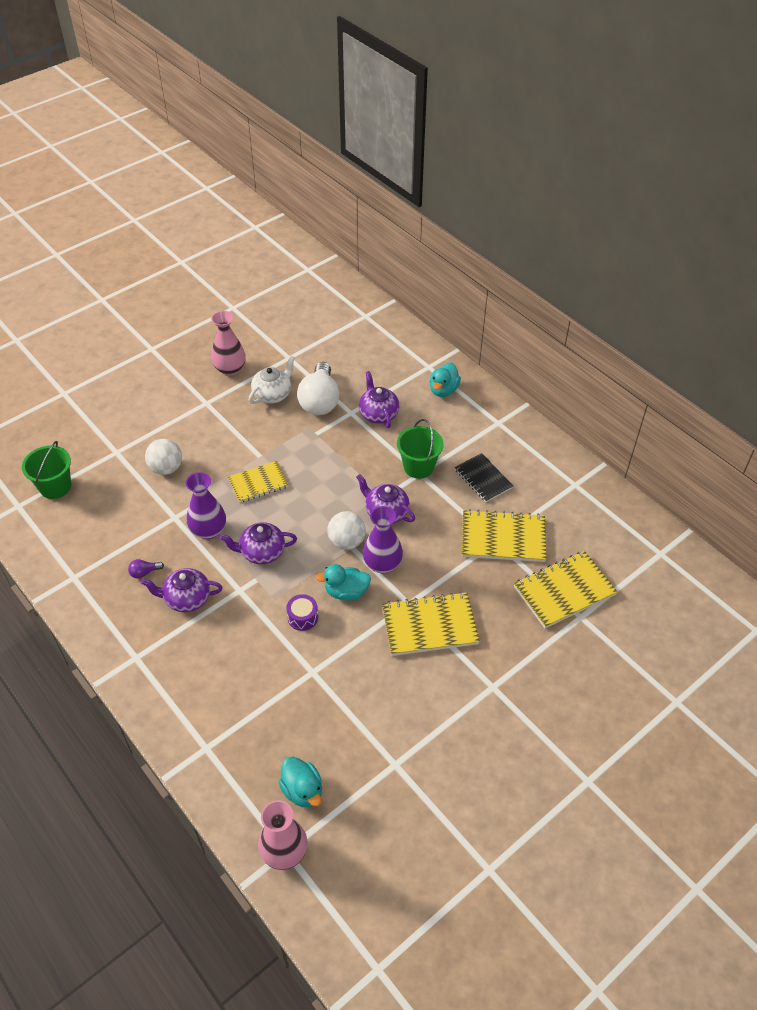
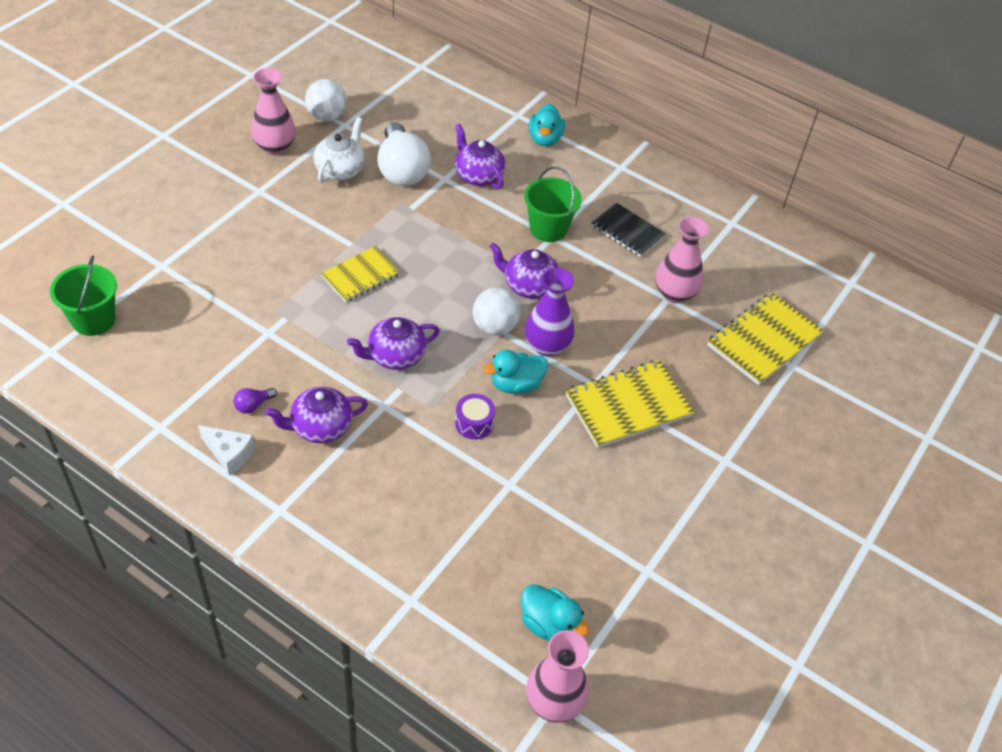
camera: 20 degrees left, 0 degrees up
(115, 607) = (229, 454): none -> white cheese
(166, 468) = (235, 275): white ball -> white ball (327, 116)
(208, 530) = (318, 341): purple vase -> none
(503, 538) = (674, 293): yellow notebook -> pink vase

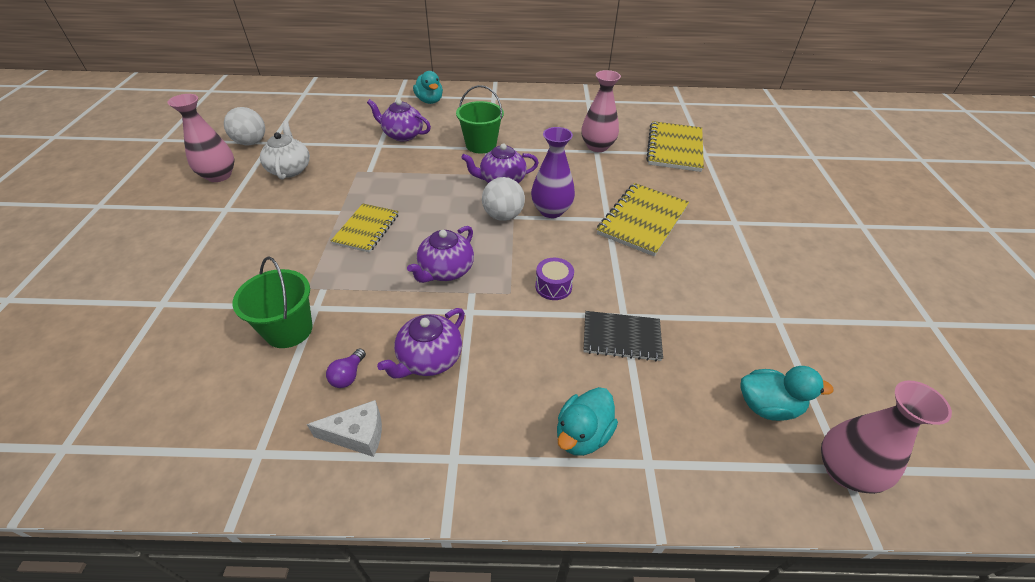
camera: 30 degrees left, 5 degrees down
(93, 320) = (106, 388): green bucket -> green bucket (289, 330)
(402, 170) = (341, 152): white light bulb -> none
(516, 384) = (556, 245): turquoise duck -> turquoise duck (582, 434)
(627, 231) = (533, 127): black notebook -> black notebook (621, 337)

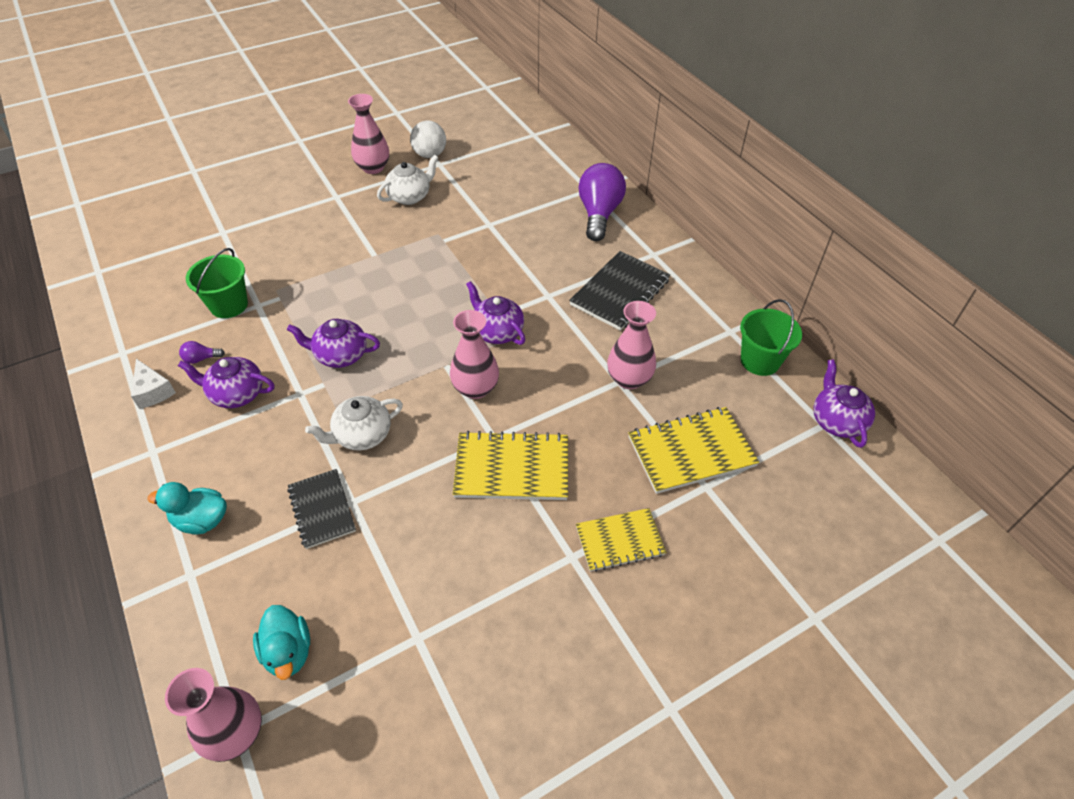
camera: 60 degrees right, 5 degrees up
(367, 229) = (363, 282): yellow notebook -> yellow notebook (620, 541)
(402, 135) = (519, 229): purple teapot -> purple teapot (836, 421)
(430, 101) = (599, 214): turquoise duck -> purple light bulb
(481, 145) = (549, 288): green bucket -> green bucket (760, 361)
(503, 216) = (441, 357): white ball -> none
(515, 121) = (620, 292): none -> black notebook
(551, 210) = (475, 388): purple vase -> pink vase
(553, 286) = (362, 435): purple drum -> white teapot

